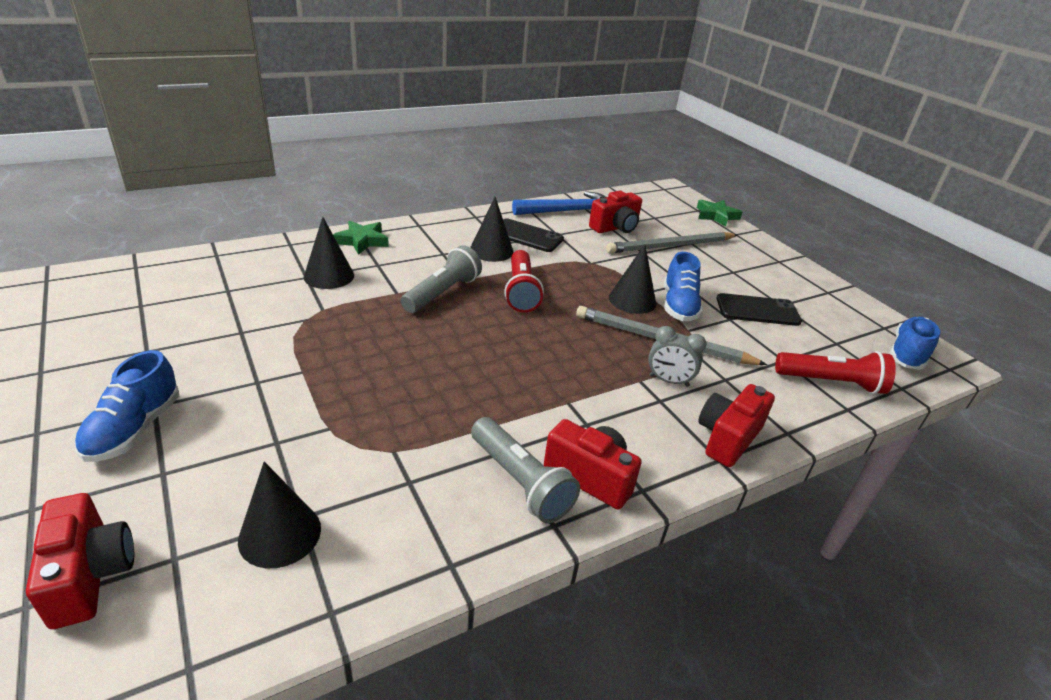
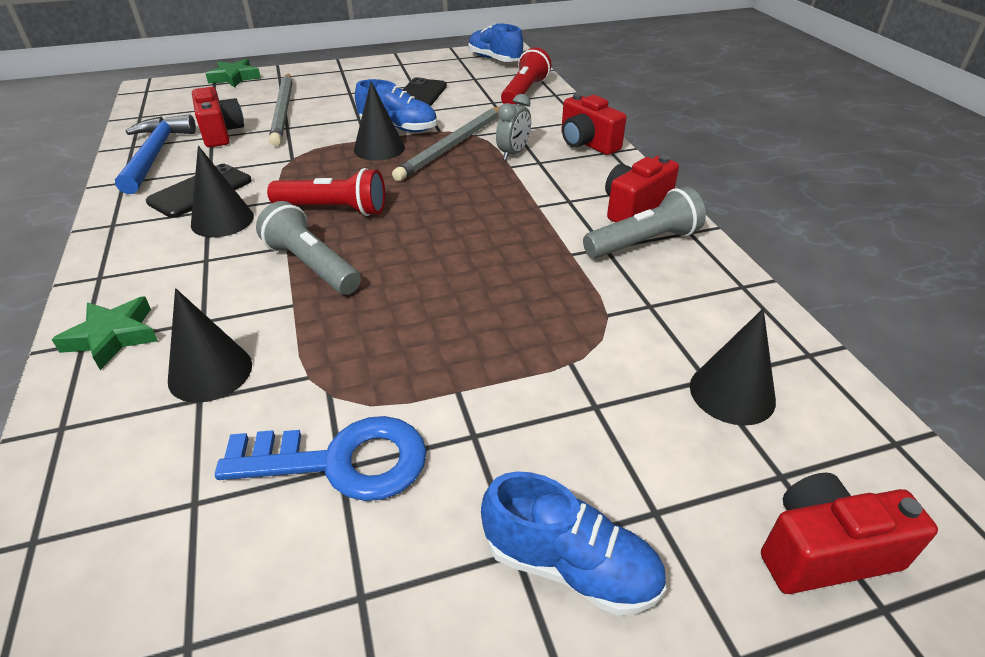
camera: 75 degrees left, 5 degrees up
(246, 331) = (341, 461): none -> blue key

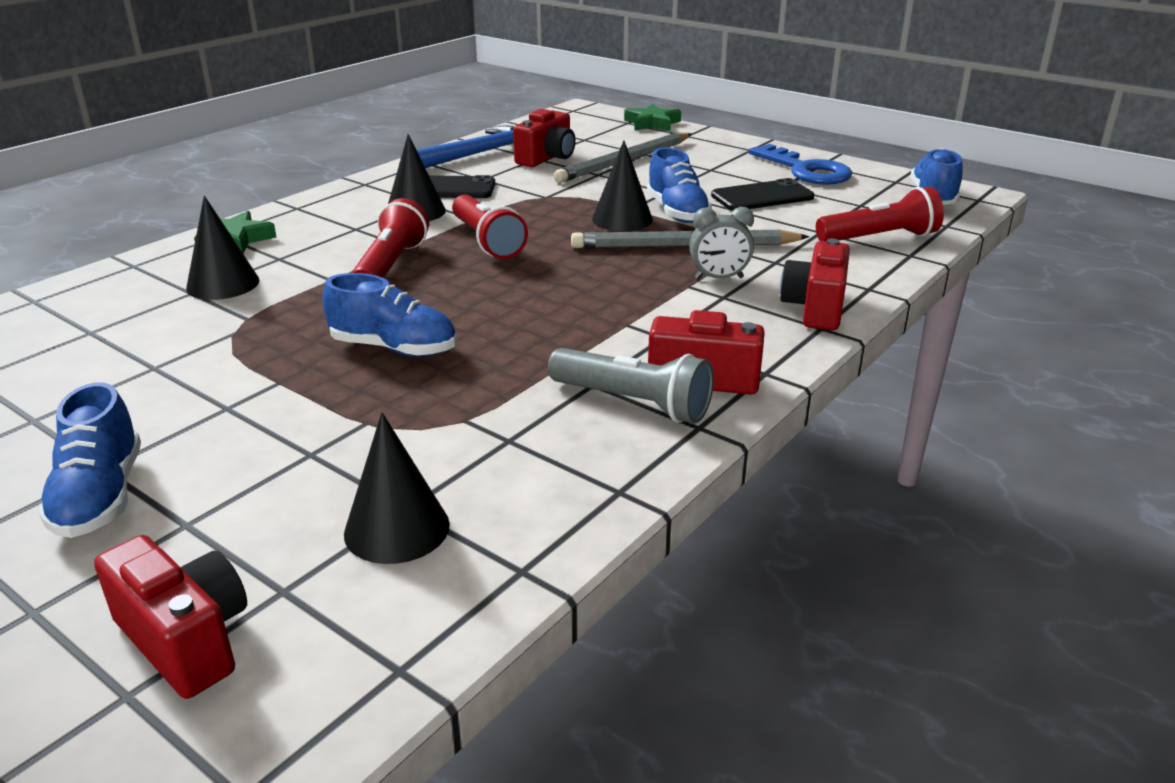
camera: 55 degrees right, 10 degrees down
(312, 266) = (391, 265): grey flashlight -> red flashlight
(341, 461) = (161, 364): blue key -> blue key (805, 170)
(465, 311) = (394, 348): none -> blue shoe

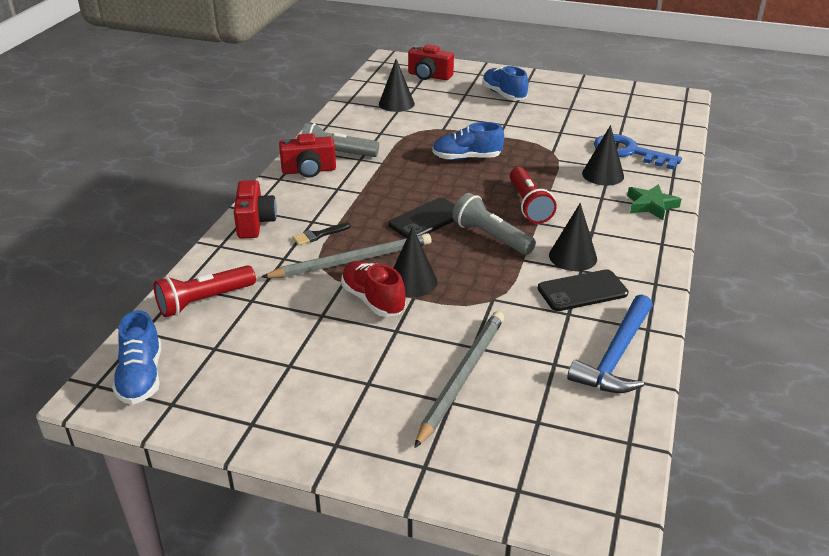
camera: 160 degrees right, 5 degrees up
(487, 241) = (491, 237): red flashlight -> grey flashlight
(547, 158) = (543, 365): red camera -> none
(652, 123) = (484, 494): green star -> none
(677, 212) = (373, 300): blue shoe -> red shoe
(719, 278) = (319, 235): grey clock -> black brush
(762, 196) = (306, 341): black phone -> black phone (427, 219)
(805, 170) = (267, 405): blue key -> blue key (629, 152)

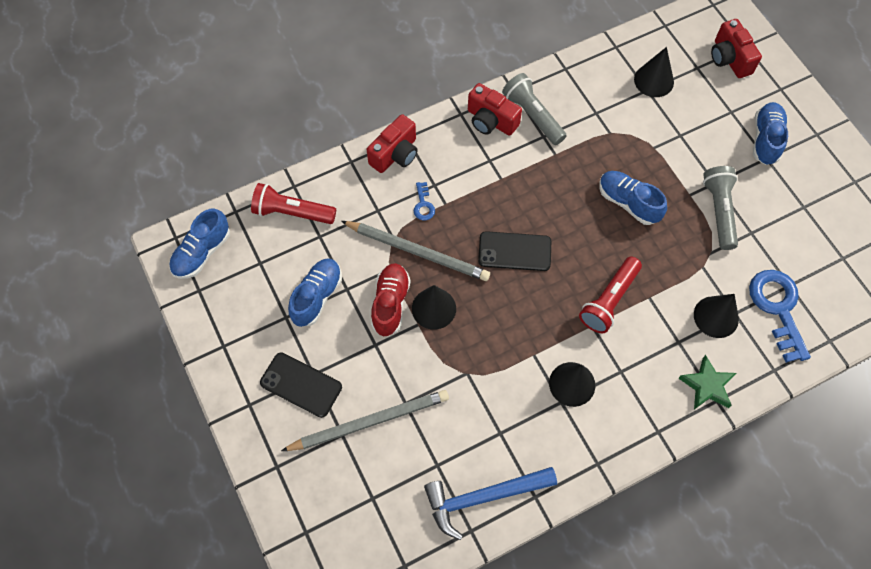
camera: 45 degrees right, 30 degrees up
(301, 335) = (317, 296): none -> blue shoe
(319, 235) = (423, 205): black brush -> blue key
(491, 237) = (538, 311): grey flashlight -> grey flashlight (719, 211)
(582, 291) = (535, 422): black phone -> black phone (301, 385)

